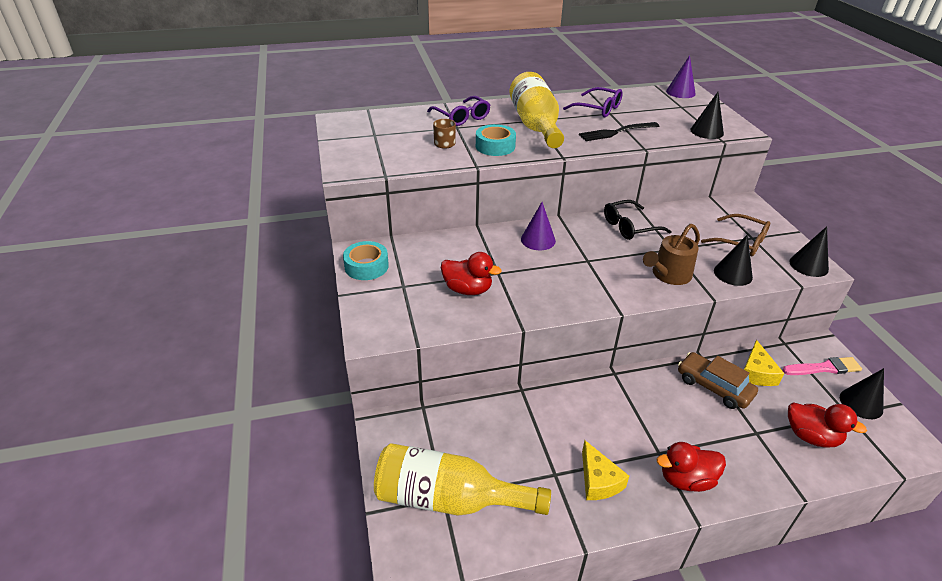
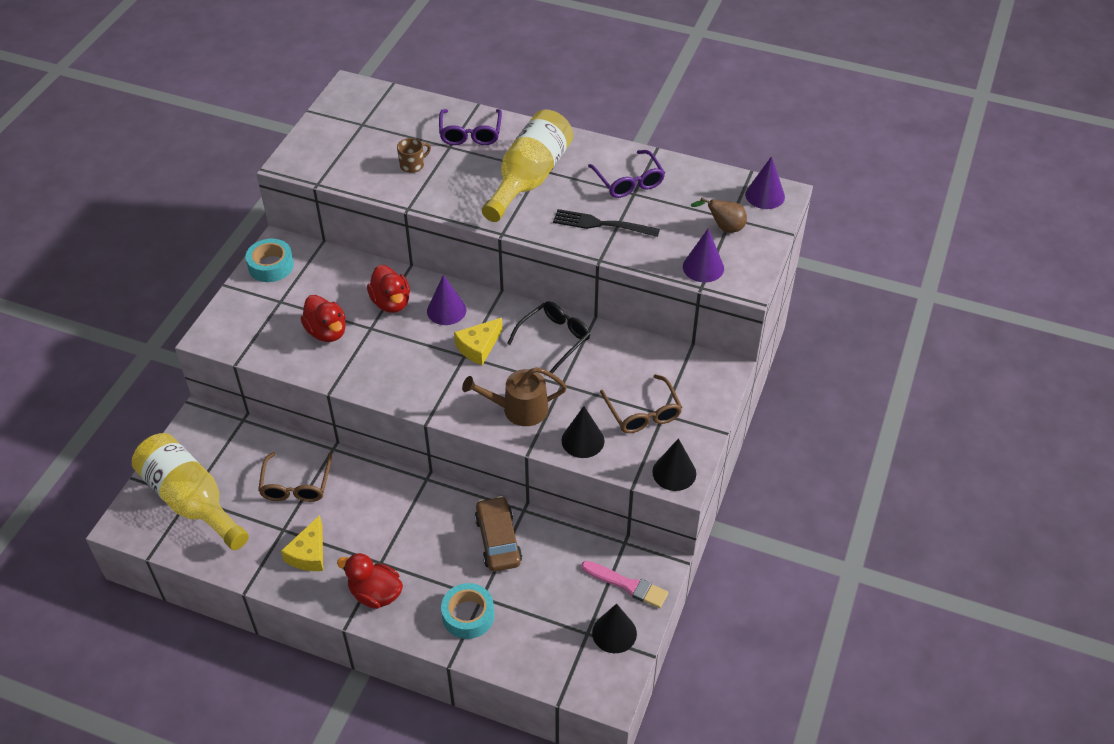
camera: 35 degrees right, 10 degrees up
(495, 146) = (455, 190): turquoise tape -> turquoise tape (468, 615)
(524, 432) = (296, 485): none -> brown glasses
(630, 227) = (554, 339): black glasses -> black glasses turned 120 degrees clockwise
(685, 111) = (724, 228): none -> brown pear
(707, 131) = (703, 267): black cone -> purple cone
(756, 373) = (555, 551): yellow cheese -> yellow cheese (478, 347)
(811, 436) = (525, 628): red duck -> red duck (391, 302)

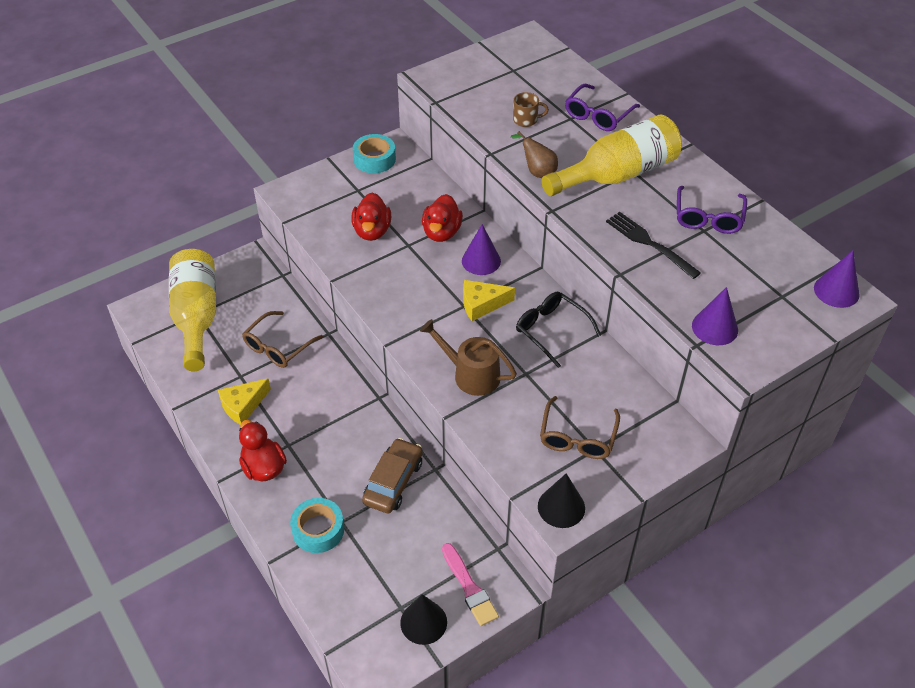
camera: 35 degrees right, 0 degrees up
(554, 339) = (552, 331): black glasses -> black glasses turned 120 degrees counterclockwise
(582, 440) = (503, 431): black cone -> none
(724, 228) = (767, 301): brown pear -> brown pear (537, 172)

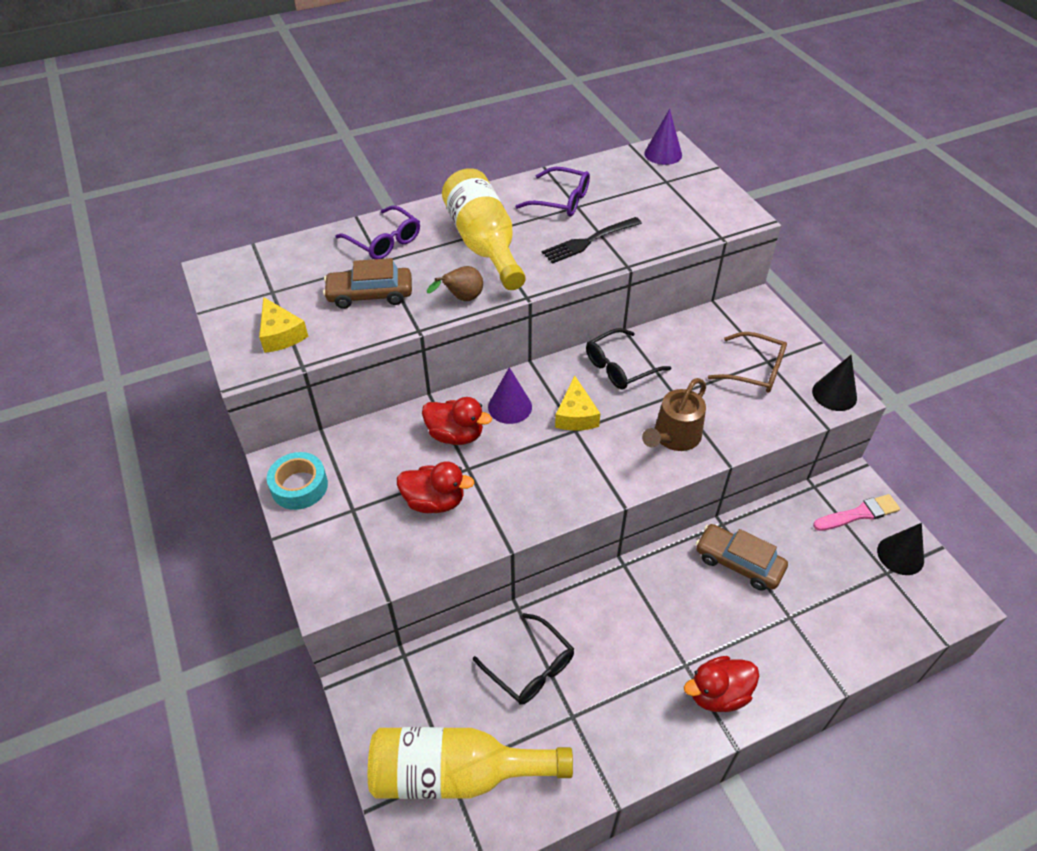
camera: 80 degrees left, 0 degrees up
(243, 406) = (622, 715): yellow cheese -> yellow cheese (281, 334)
(278, 346) = (530, 667): brown glasses -> black glasses
(318, 530) = (801, 640): turquoise tape -> none
(526, 120) = (370, 295): brown mug -> brown car
(714, 327) = (701, 223): purple cone -> none

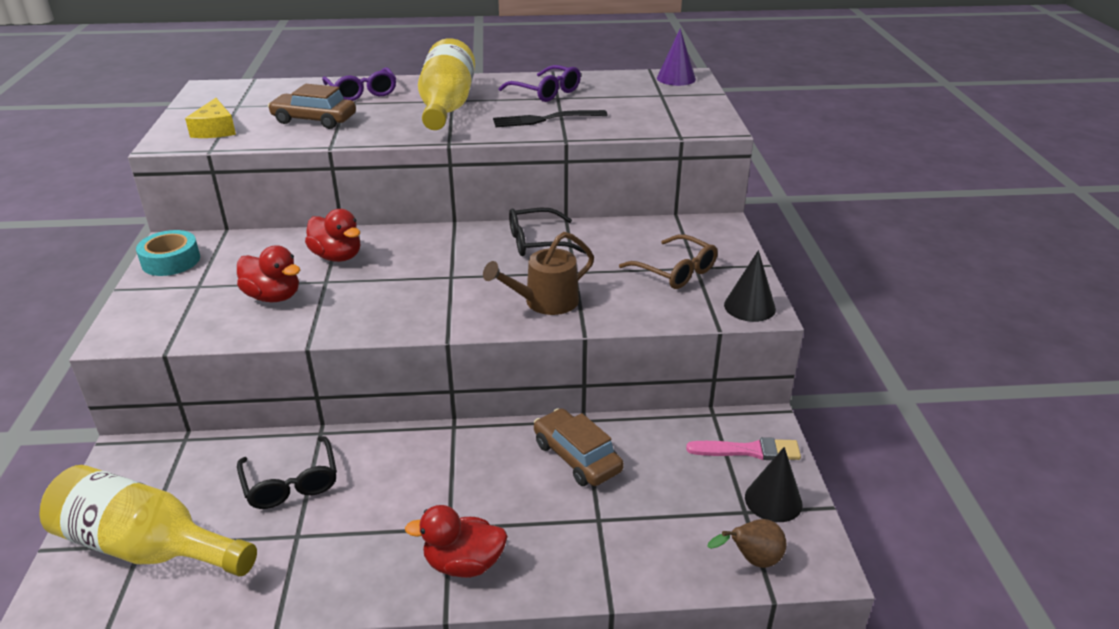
camera: 20 degrees right, 15 degrees down
(462, 299) = (389, 135): brown pear -> brown pear (752, 560)
(510, 407) = (405, 248): purple cone -> none
(576, 415) = (462, 266): yellow cheese -> none

